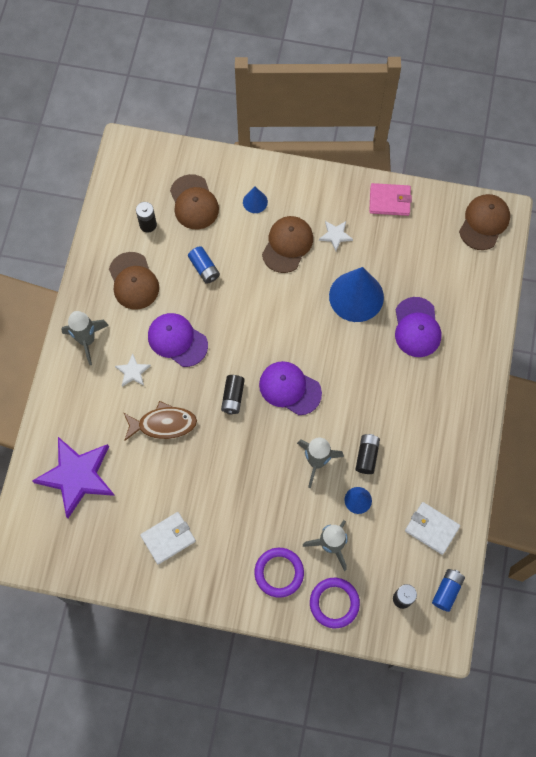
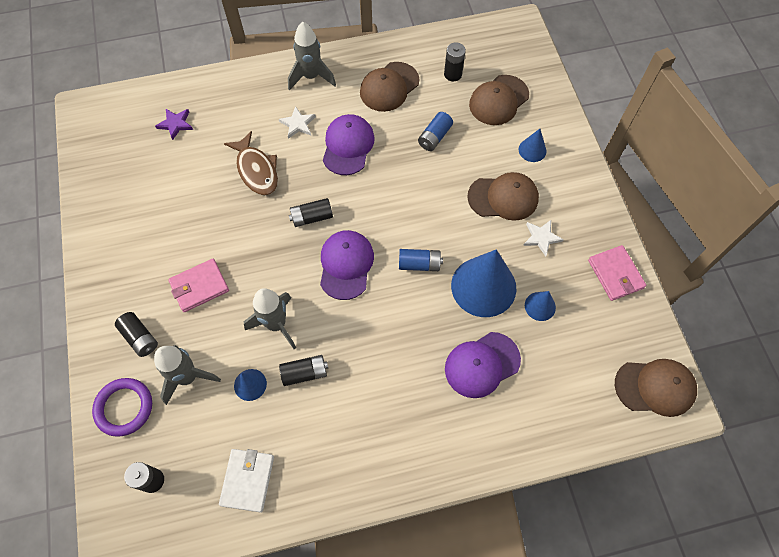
camera: 65 degrees right, 5 degrees down
(77, 476) = (175, 124): purple star -> purple star, size x0.44
(168, 538) = (141, 222): white wallet -> none
(254, 510) = (199, 286): none -> pink wallet
(279, 573) = (140, 338): purple ring -> black battery
(390, 265) = (540, 306): none -> blue cone
(447, 591) = (178, 530): blue battery -> blue battery (419, 264)

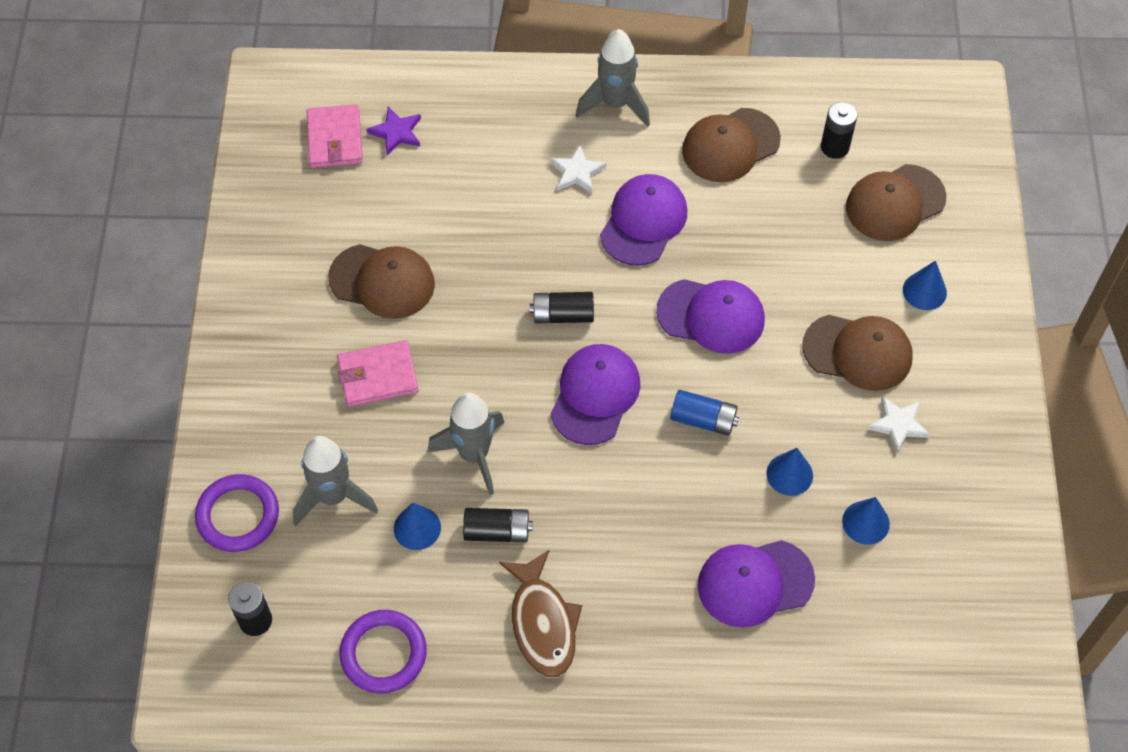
camera: 15 degrees right, 5 degrees down
(140, 338) = (279, 427): black battery -> none
(248, 480) = (383, 653): white wallet -> purple ring
(256, 170) = (499, 227): brown fish -> brown fish (542, 623)
(406, 196) = (711, 316): none -> purple cap
(434, 137) = (779, 237): blue battery -> none
(483, 286) = (789, 474): blue cone -> blue cone, size x0.47
(615, 274) = (995, 504): pink wallet -> pink wallet (335, 139)
(655, 387) = (1003, 678): brown cap -> brown cap (382, 281)

